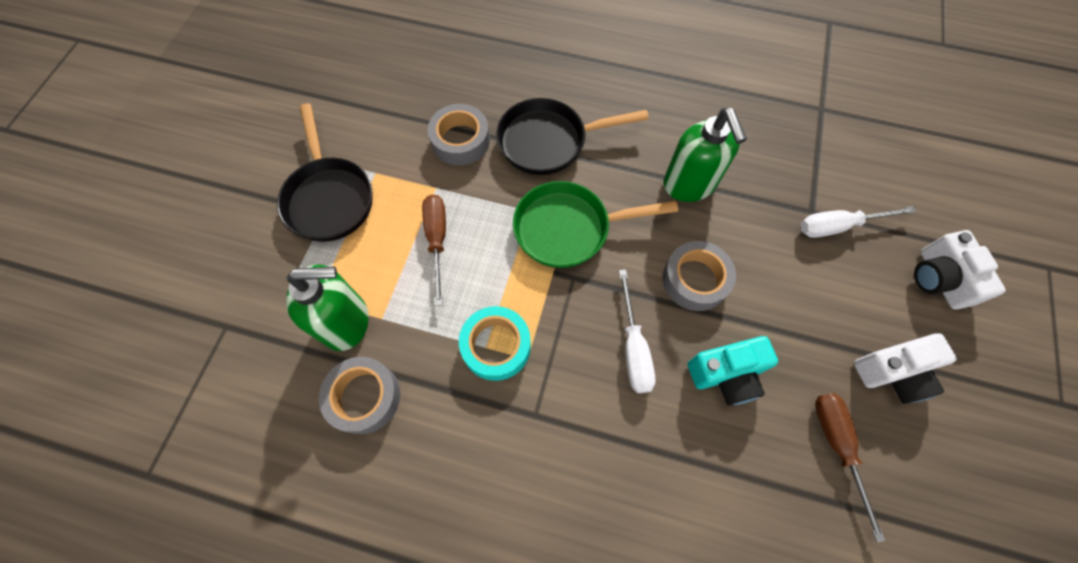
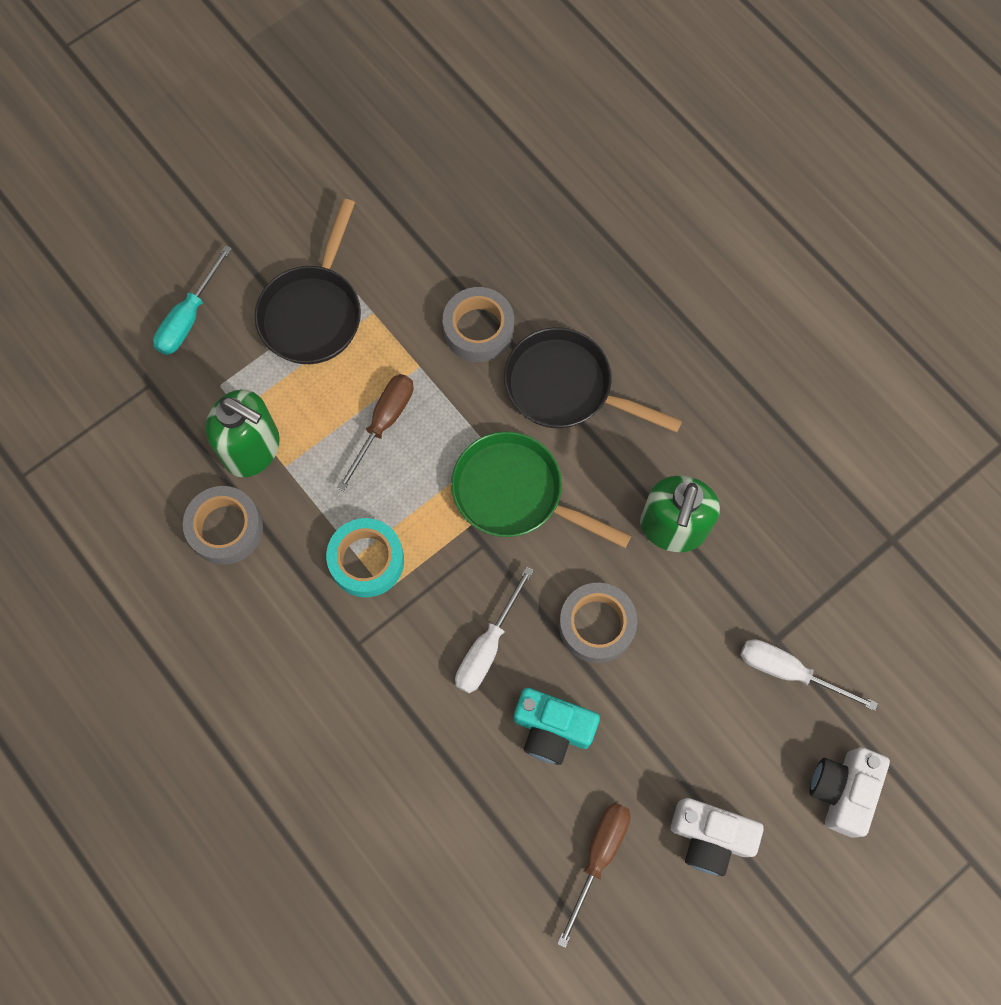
camera: 35 degrees right, 5 degrees up
(228, 258) = (189, 317): none -> turquoise screwdriver

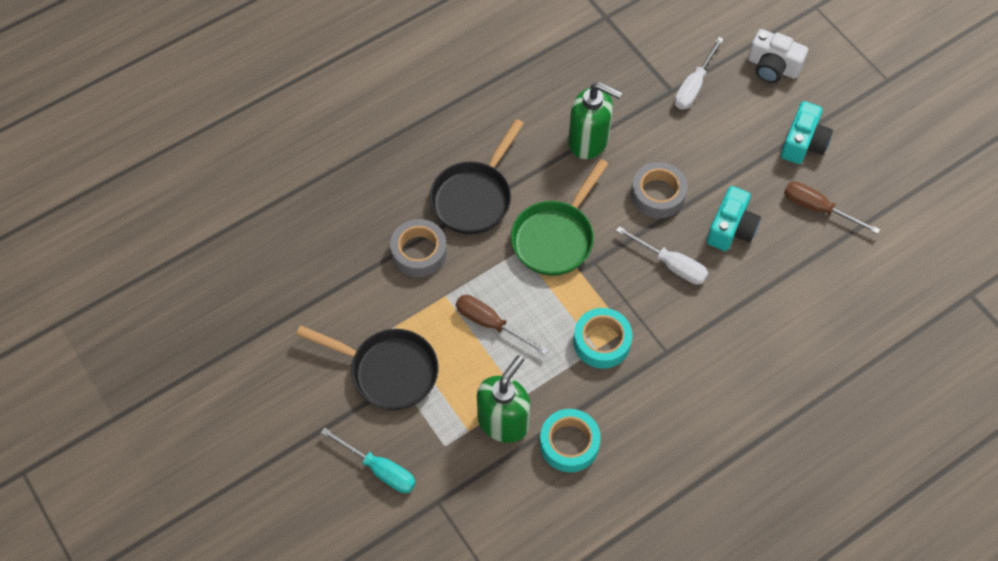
camera: 85 degrees left, 10 degrees down
(225, 528) = (569, 443): grey tape -> turquoise tape
(710, 836) = (803, 143): white camera -> turquoise camera

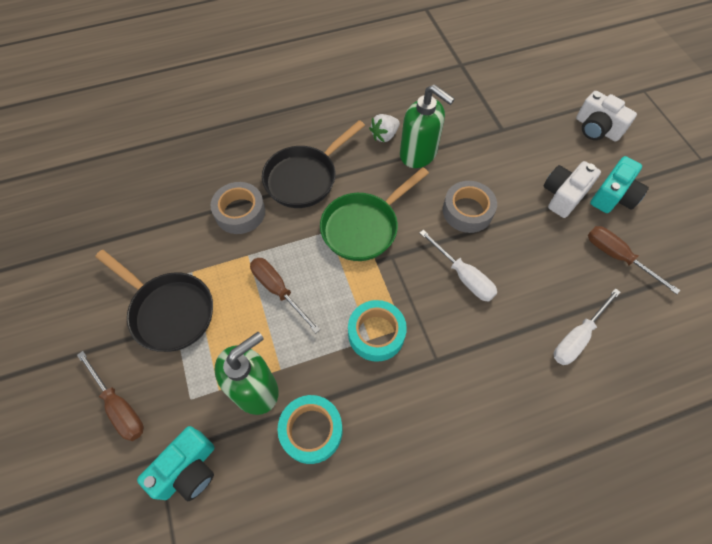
camera: 15 degrees right, 0 degrees up
(379, 469) = (119, 406): turquoise screwdriver -> brown screwdriver
(545, 127) = (384, 135): none -> white strawberry
(694, 86) = (523, 129): white screwdriver -> white screwdriver (577, 337)
(731, 228) = (529, 256): turquoise camera -> turquoise camera (188, 469)
(752, 154) = (563, 195): none -> white camera

